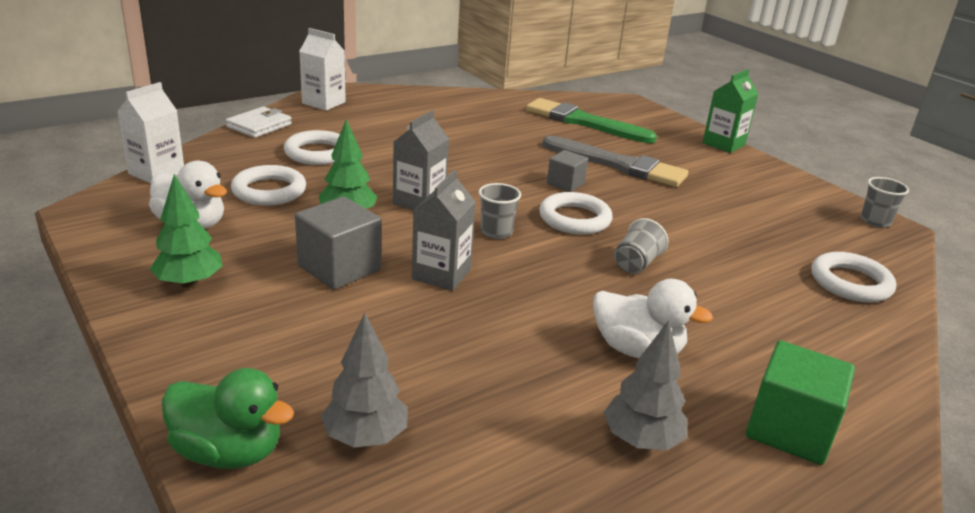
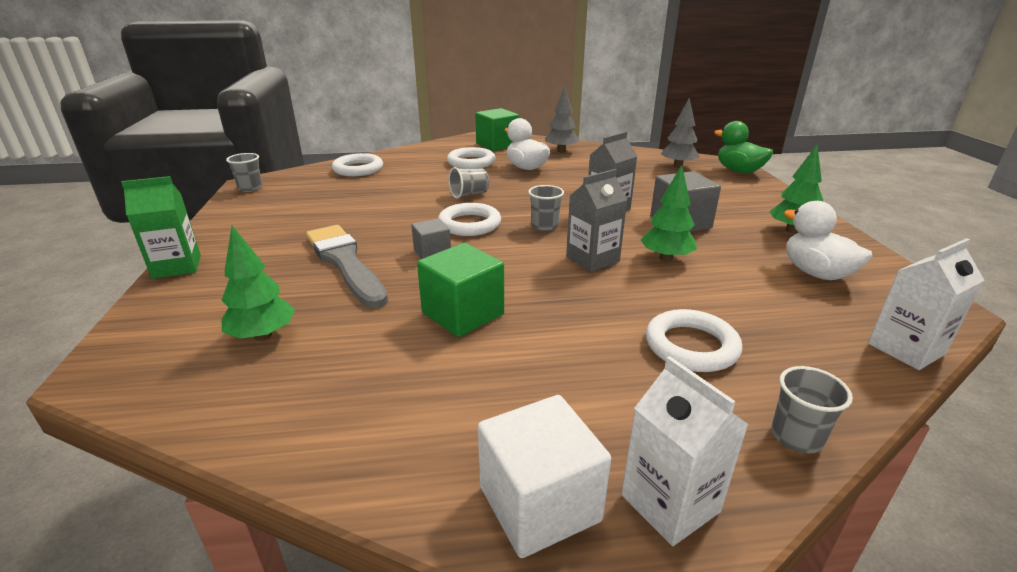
camera: 150 degrees left, 0 degrees up
(259, 126) = (796, 437): white wallet -> grey cup
(269, 191) = (748, 297): white ring -> white ring (471, 162)
(378, 97) = (539, 503): none -> white cube
(484, 148) = (463, 314): none -> green cube
(584, 122) = (263, 336): green brush -> green tree

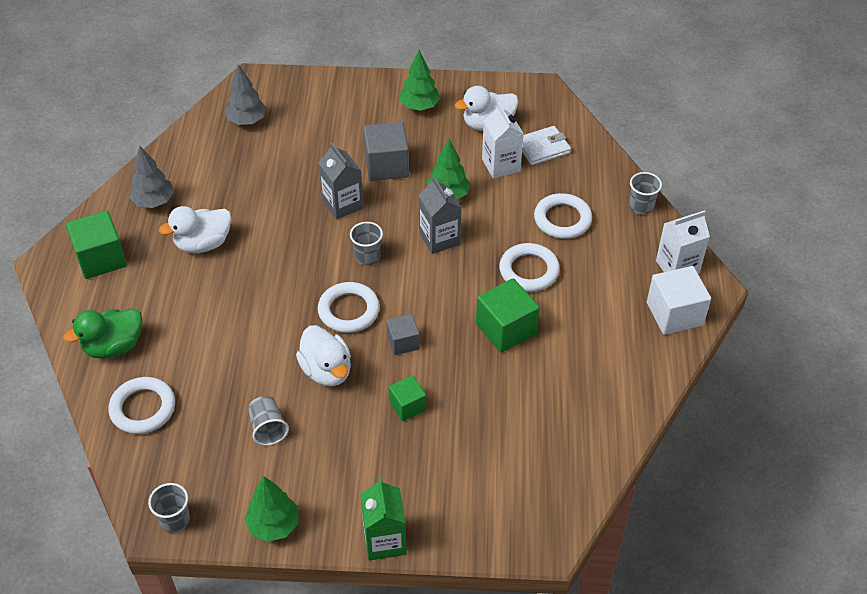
camera: 80 degrees left, 20 degrees up
(263, 336) = (515, 449): green tree -> green tree (274, 525)
(345, 263) = (407, 406): grey brush -> green cube
(393, 222) = (327, 371): none -> white duck
(469, 194) = (270, 304): grey cup -> grey cup (268, 428)
(471, 162) = (162, 292): white ring -> white ring (529, 270)
(738, 171) = (278, 83): green duck -> green duck (114, 346)
(823, 318) = (542, 148): none -> white wallet
(905, 349) = (578, 129): white carton -> white carton (501, 165)

